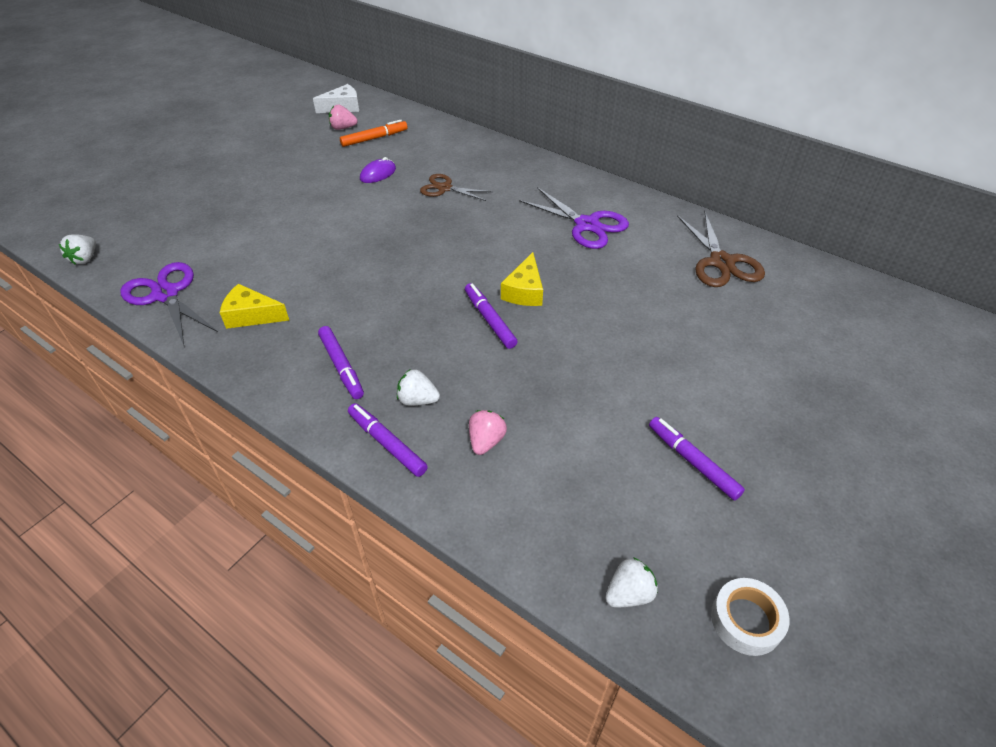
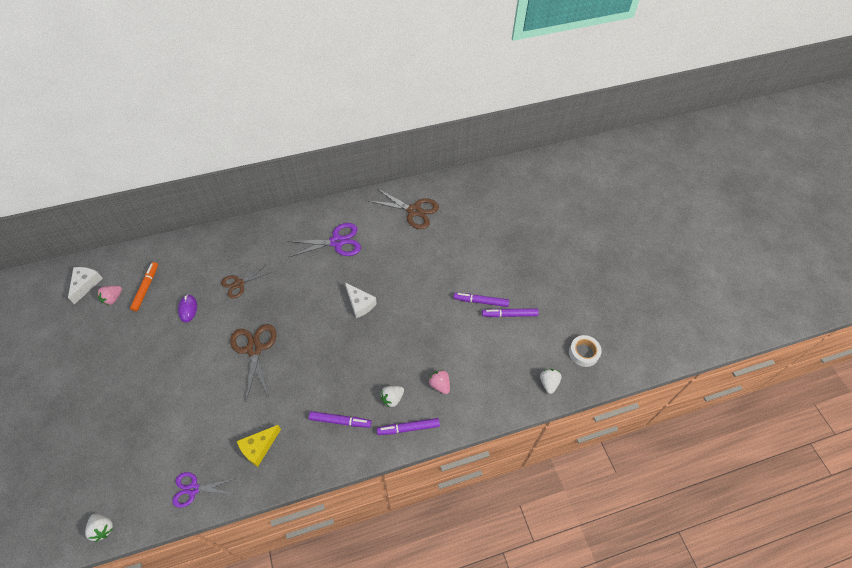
camera: 55 degrees left, 10 degrees up
(166, 294) = (193, 489): purple scissors -> purple scissors, size x0.65
(375, 243) = (254, 349): none -> brown scissors
(490, 320) = (366, 333): purple marker -> purple marker (481, 301)
(524, 291) = (360, 304): yellow cheese -> white cheese

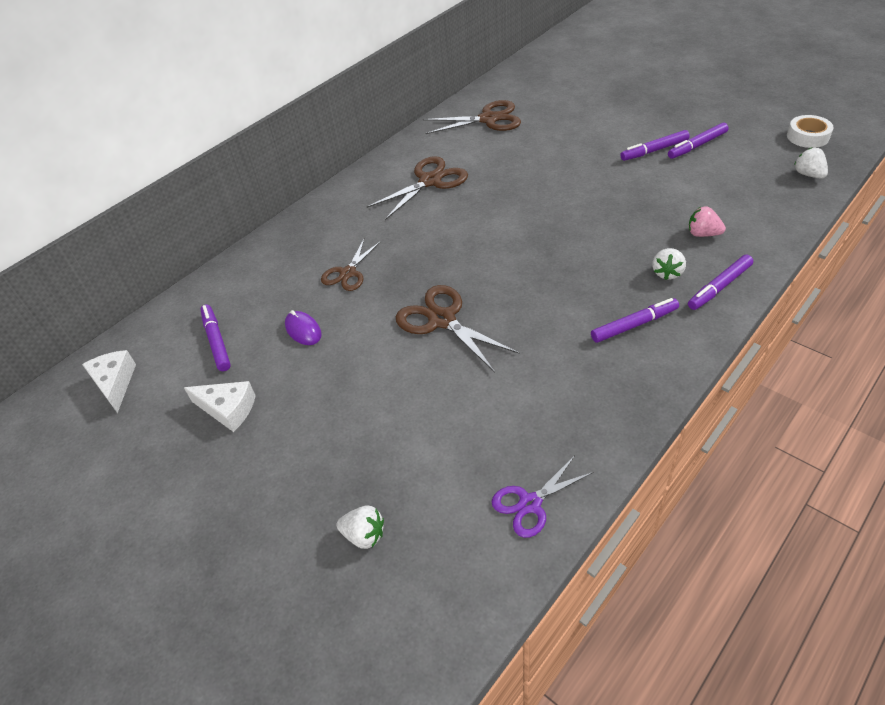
camera: 25 degrees left, 10 degrees down
(103, 528) = (447, 636): white strawberry -> white strawberry (364, 535)
(113, 298) = (176, 376): pink strawberry -> none
(146, 288) = (217, 341): orange marker -> purple marker
(258, 447) = (565, 407): yellow cheese -> none
(337, 242) = (430, 181): purple scissors -> brown scissors
(360, 304) = (523, 216): white cheese -> white cheese (228, 409)

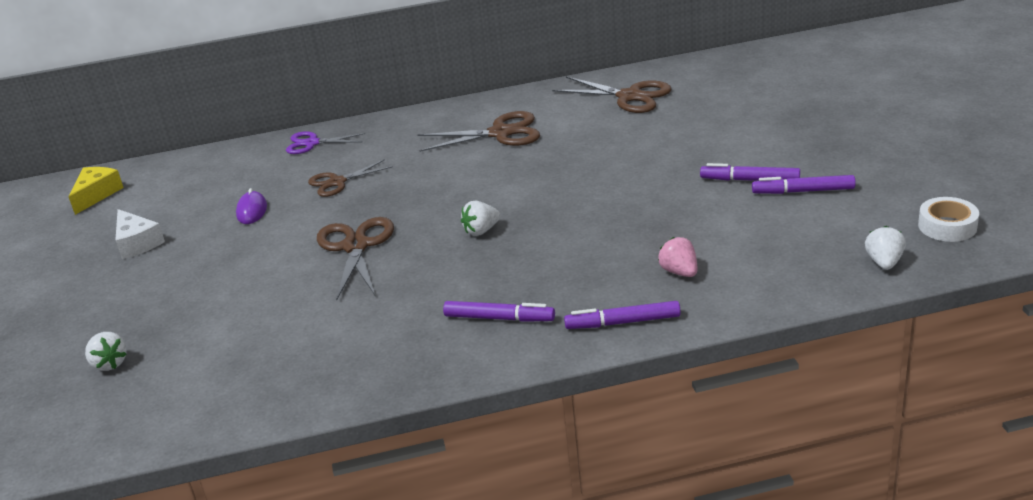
camera: 35 degrees right, 15 degrees down
(115, 383) = (96, 195): white cheese -> yellow cheese
(217, 341) = (188, 194): purple marker -> none
(530, 503) = (235, 402): purple scissors -> purple scissors (312, 143)
(667, 273) = (593, 290): white strawberry -> white strawberry (481, 231)

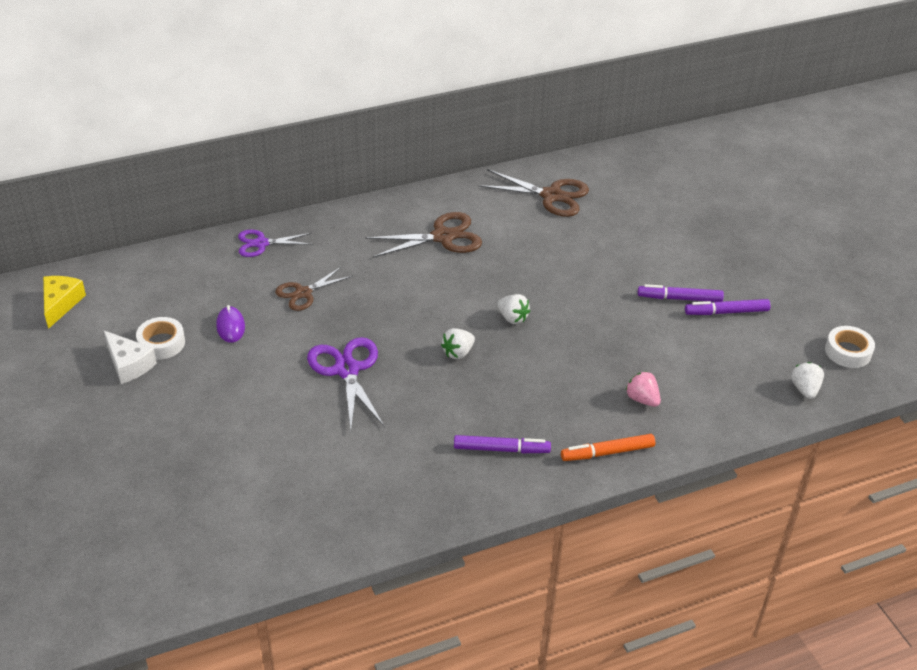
camera: 15 degrees left, 10 degrees up
(110, 364) = (159, 504): white strawberry -> white strawberry (512, 318)
(177, 225) = (161, 343): none -> white tape
(356, 246) = (347, 370): brown scissors -> purple scissors
(623, 322) = (607, 452): purple marker -> orange marker

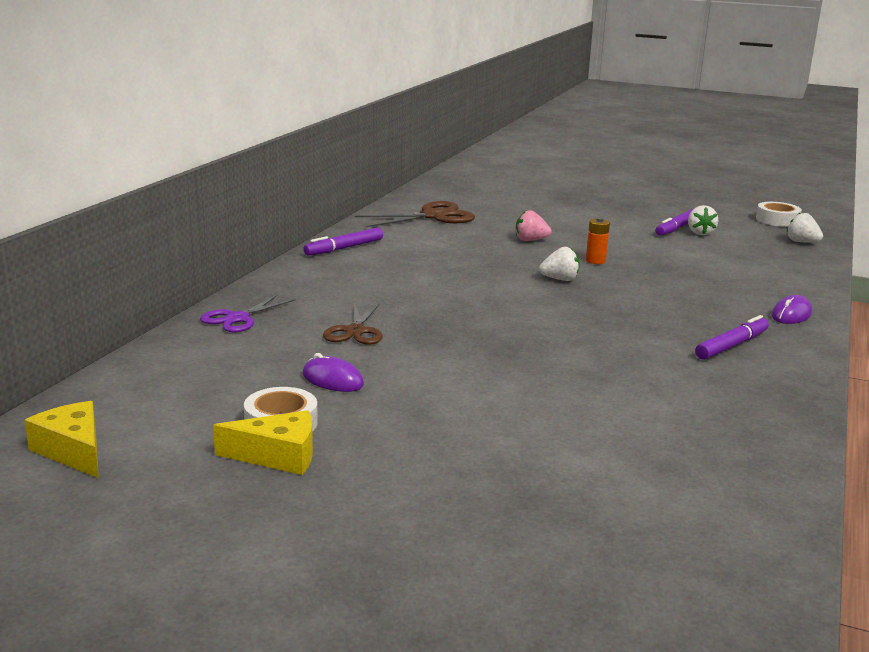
camera: 45 degrees left, 20 degrees down
(129, 364) = (278, 456): white cheese -> yellow cheese
(347, 370) = (510, 358): purple scissors -> none
(443, 237) = (401, 260): brown scissors -> none
(458, 353) = (569, 311): white strawberry -> white strawberry (700, 233)
(577, 313) = (595, 261): none -> orange battery
(607, 452) = (791, 315): orange marker -> purple mouse
(642, 399) = (740, 282): pink strawberry -> pink strawberry (530, 240)
(679, 298) = (637, 232): purple marker -> purple marker (344, 248)

